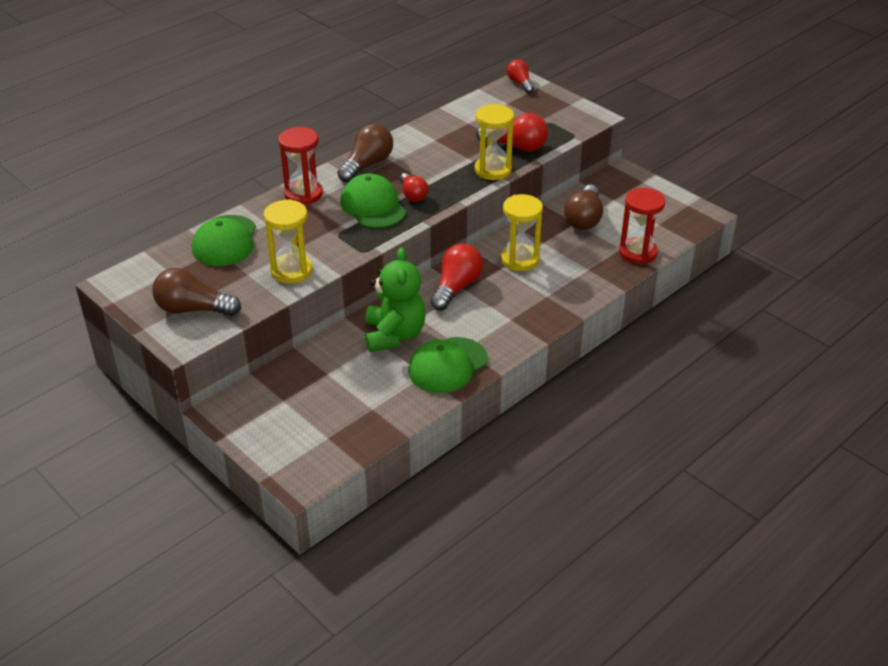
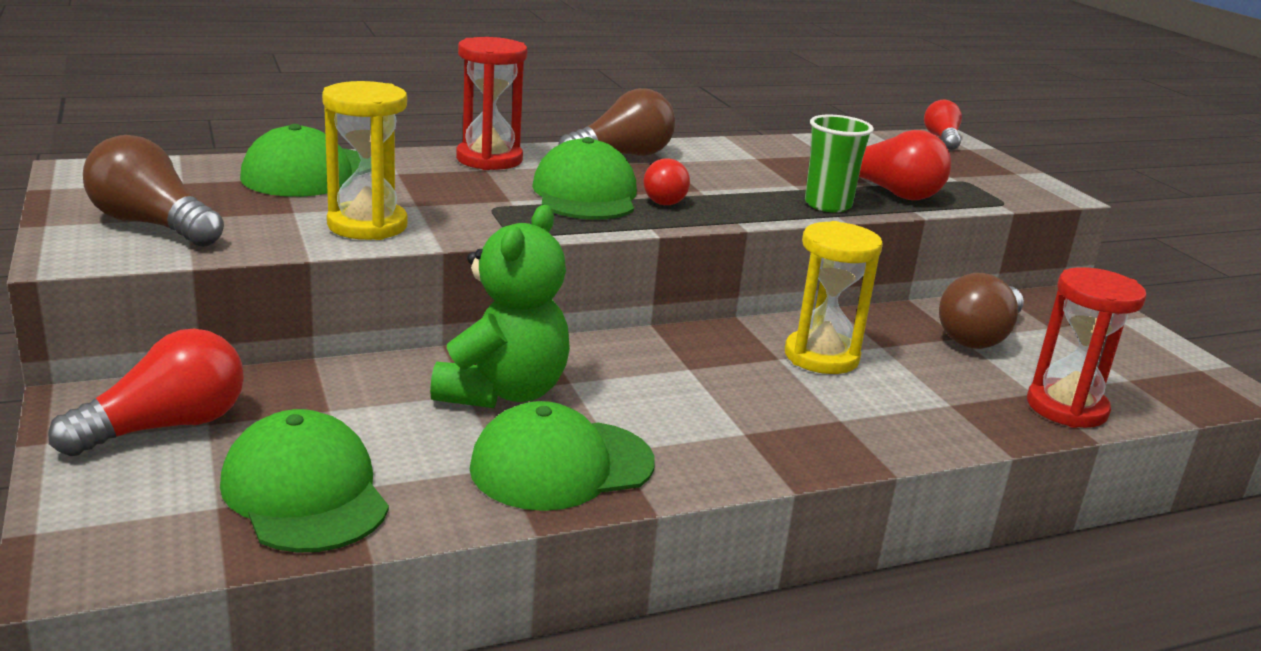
camera: 20 degrees right, 15 degrees down
(356, 418) = (305, 492): none -> green cap
(456, 287) = (674, 361): red light bulb -> red light bulb (166, 427)
(493, 170) = (828, 205): yellow hourglass -> green cup

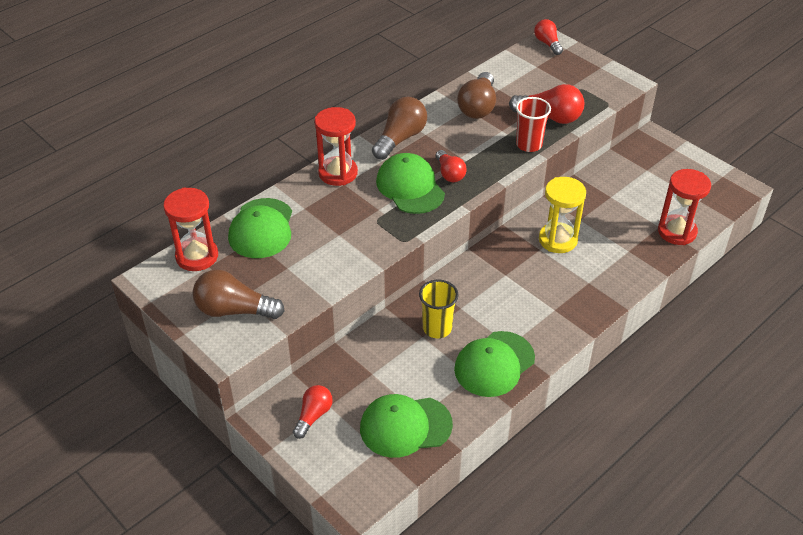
camera: 20 degrees left, 20 degrees up
(166, 427) = (313, 416): red light bulb -> red light bulb, size x0.63
(180, 171) = (197, 256): none -> red hourglass
(305, 492) = (405, 426): green cap -> green cap turned 45 degrees counterclockwise
(367, 225) = (332, 264): yellow hourglass -> none
(503, 392) = (437, 328): green teddy bear -> yellow cup
(828, 205) = (529, 145): green cup -> red cup
(979, 336) = (618, 192): brown light bulb -> brown light bulb (478, 107)

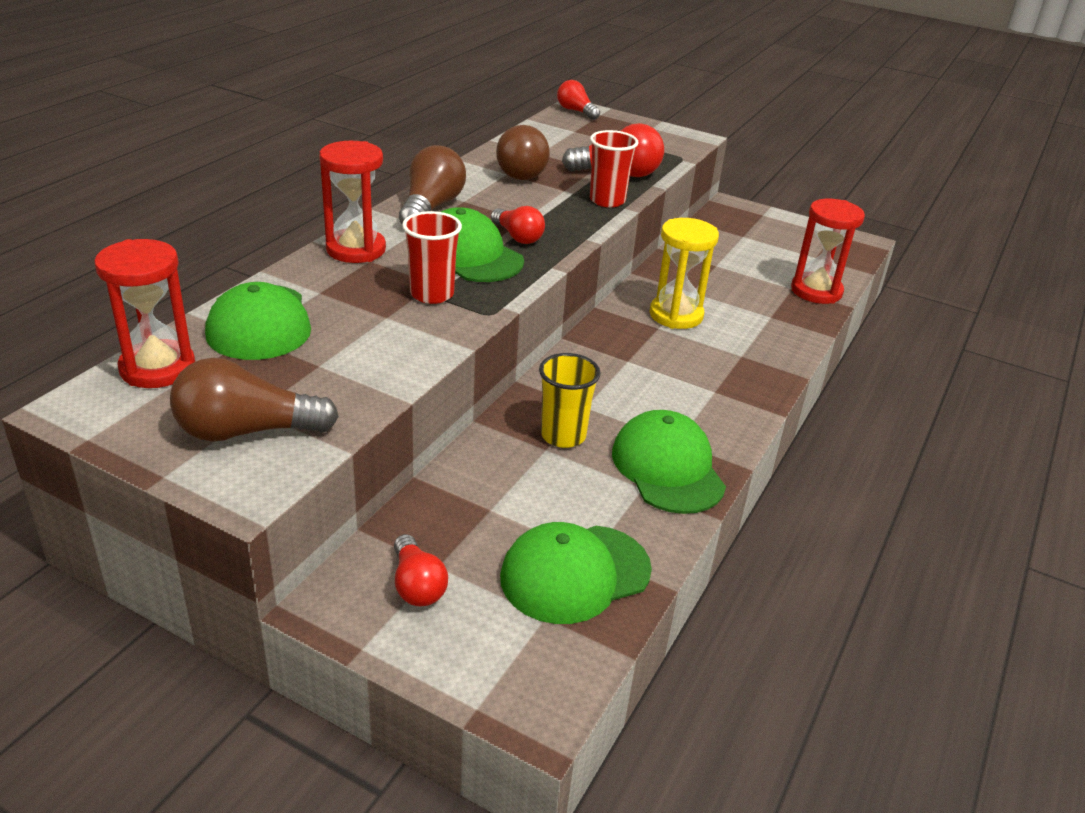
camera: 20 degrees left, 10 degrees down
(313, 416) = (417, 585): red light bulb -> red light bulb turned 150 degrees clockwise
(373, 219) = (432, 294): none -> red cup
(494, 364) = (667, 468): green cap -> green cap turned 135 degrees clockwise

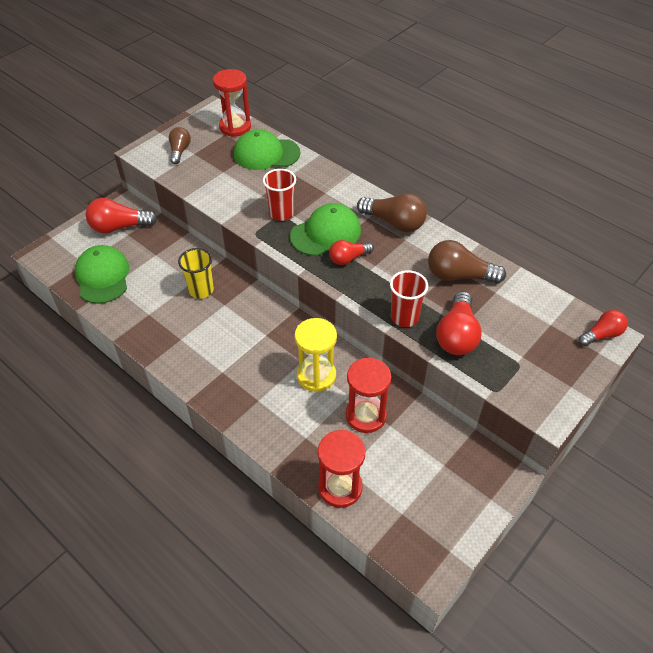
camera: 105 degrees right, 15 degrees up
(246, 431) = (180, 151): brown light bulb -> brown light bulb, size x0.63
(356, 249) = (339, 188): red hourglass -> red hourglass (366, 415)
(417, 585) = (119, 227): red light bulb -> red light bulb, size x1.59
(667, 468) = (159, 328): green cap -> none

